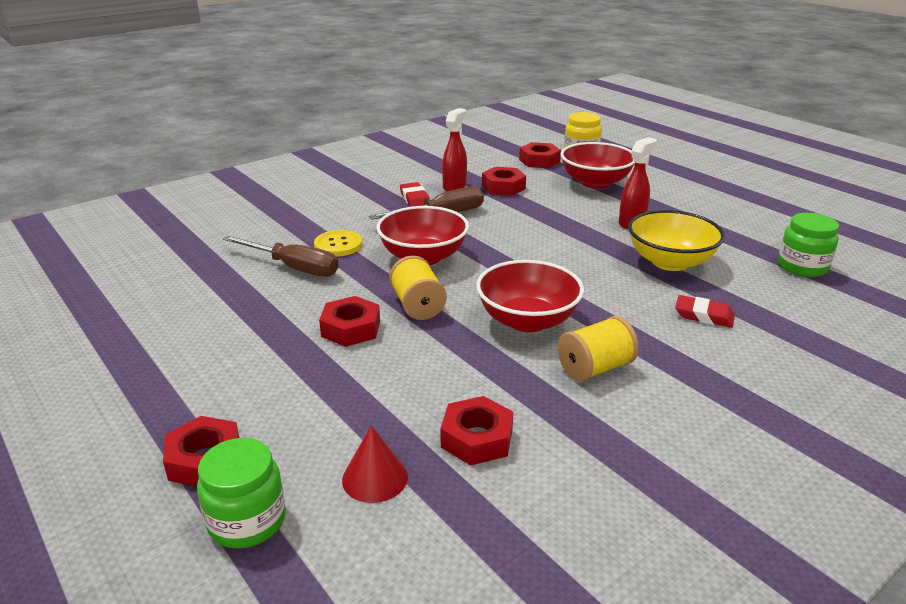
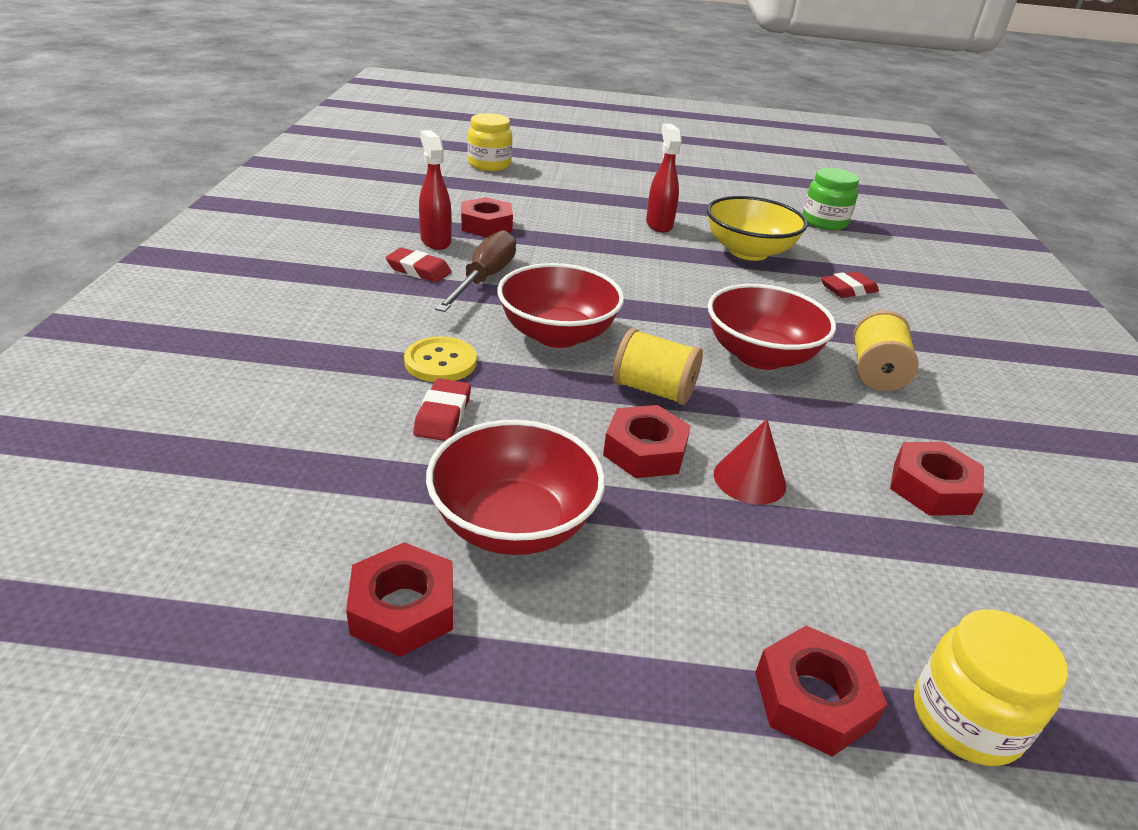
camera: 50 degrees left, 5 degrees up
(247, 521) = (966, 719): green jar -> yellow jar
(293, 267) = (443, 415): brown screwdriver -> red eraser
(375, 478) = (950, 582): red cone -> red cone (749, 479)
(539, 161) = (467, 185): red nut -> red nut (403, 608)
(595, 182) = (559, 194): red bowl -> red bowl (514, 524)

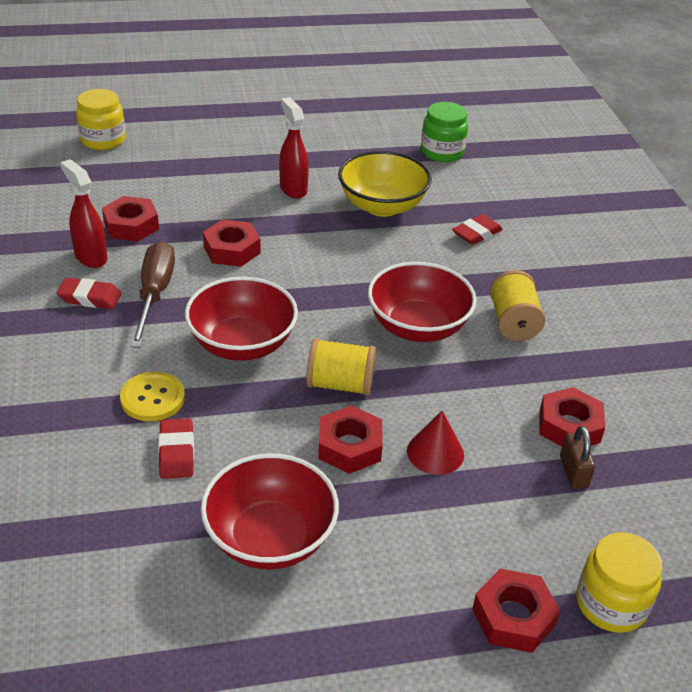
camera: 15 degrees left, 5 degrees up
(403, 608) = (215, 628): red nut -> red nut (231, 250)
(930, 539) = (573, 472): none -> brown padlock

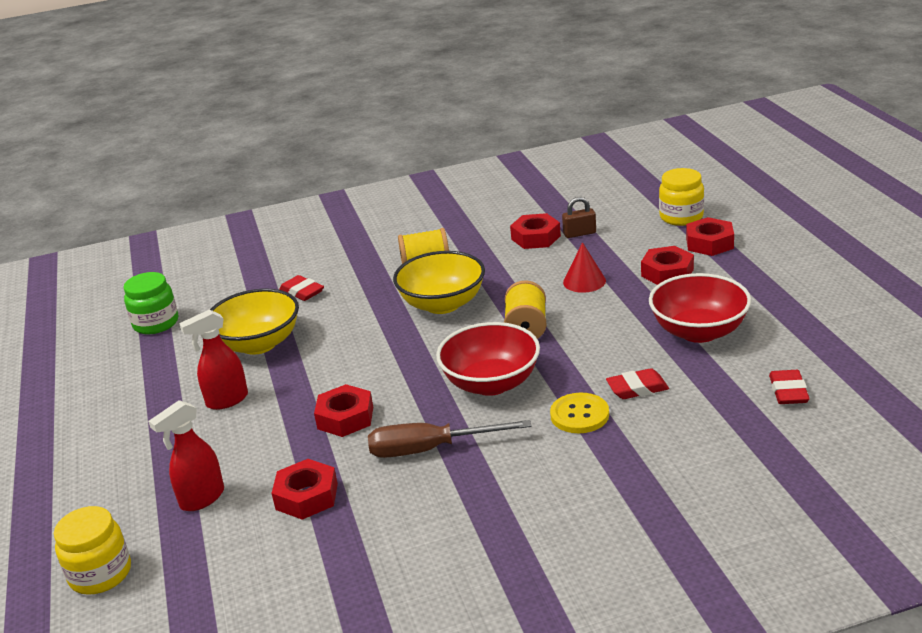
camera: 90 degrees left, 10 degrees down
(90, 257) = (372, 510): red spray bottle -> red spray bottle (202, 499)
(90, 297) = (445, 491): red eraser -> red eraser (788, 391)
(349, 446) = (594, 314): red nut -> red nut (667, 272)
(418, 327) = (442, 304): red bowl -> yellow bowl

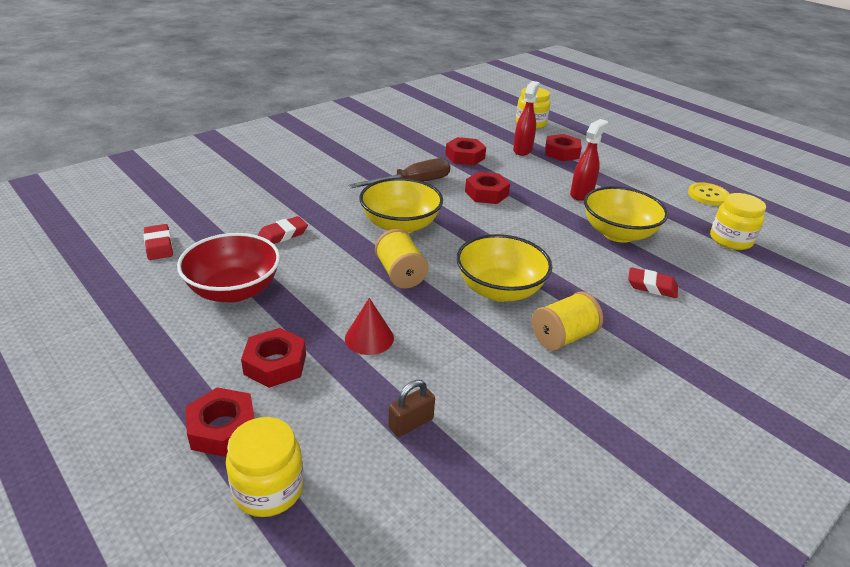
camera: 150 degrees right, 5 degrees up
(156, 323) = (730, 240): green jar -> yellow jar
(491, 383) = (400, 225): red bowl -> yellow bowl
(536, 237) = (466, 406): red nut -> red nut (561, 153)
(579, 415) = (321, 212): yellow button -> yellow button (708, 195)

